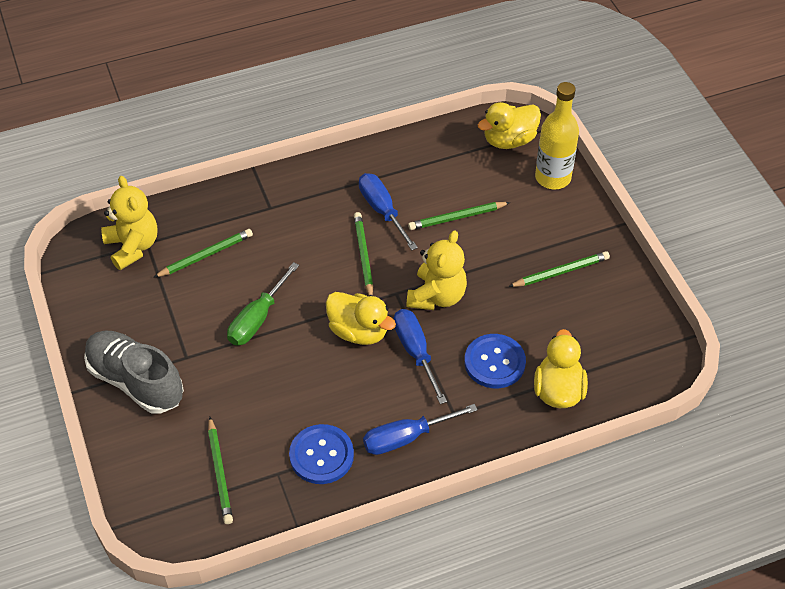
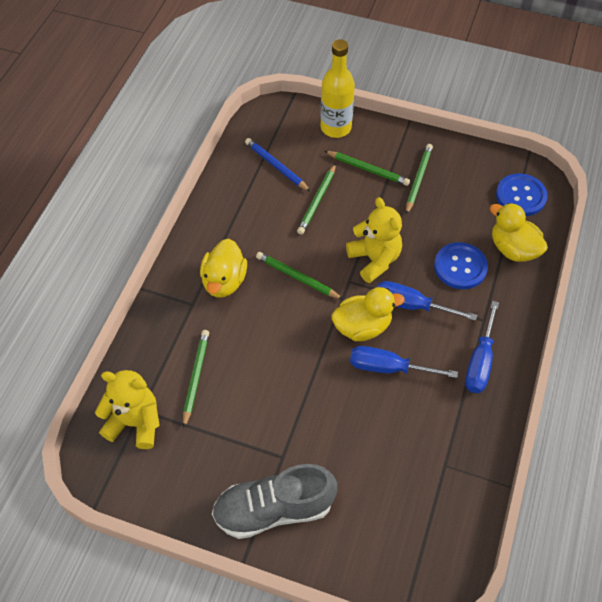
camera: 50 degrees left, 5 degrees up
(220, 473) = (413, 505): green pencil -> green pencil (368, 169)
(258, 318) = (291, 382): green screwdriver -> none
(321, 455) = (452, 425): blue button -> blue button (520, 196)
(382, 211) = (267, 238): blue screwdriver -> blue screwdriver (389, 368)
(463, 166) = (276, 166): none -> blue pencil
(509, 140) = (279, 127): yellow duck -> yellow duck (224, 281)

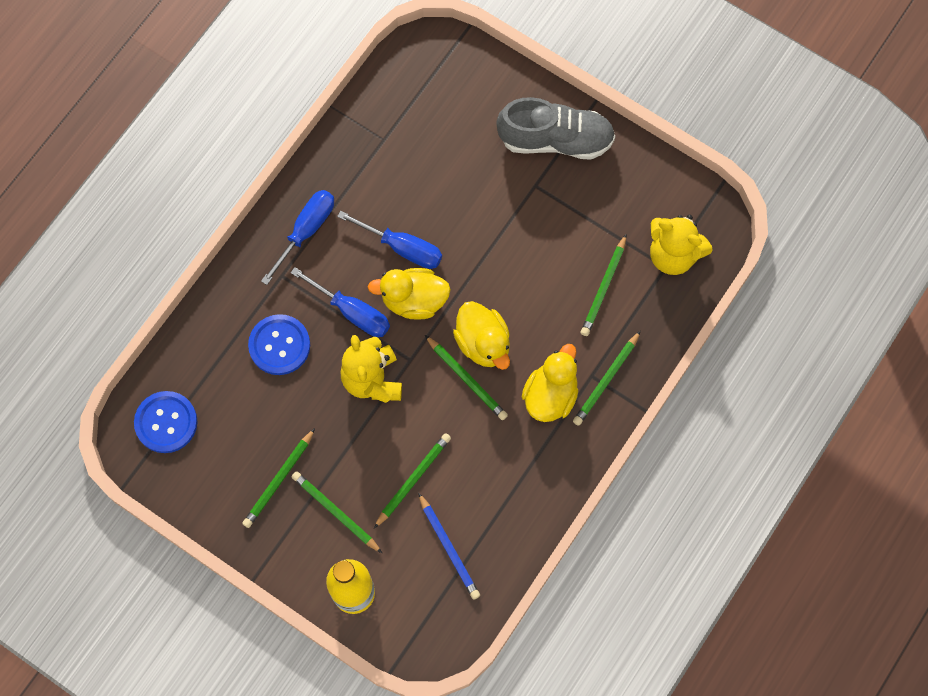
camera: 165 degrees left, 15 degrees up
(179, 303) = (606, 380): none -> green pencil
(513, 249) = (210, 353): yellow duck -> yellow duck (483, 343)

